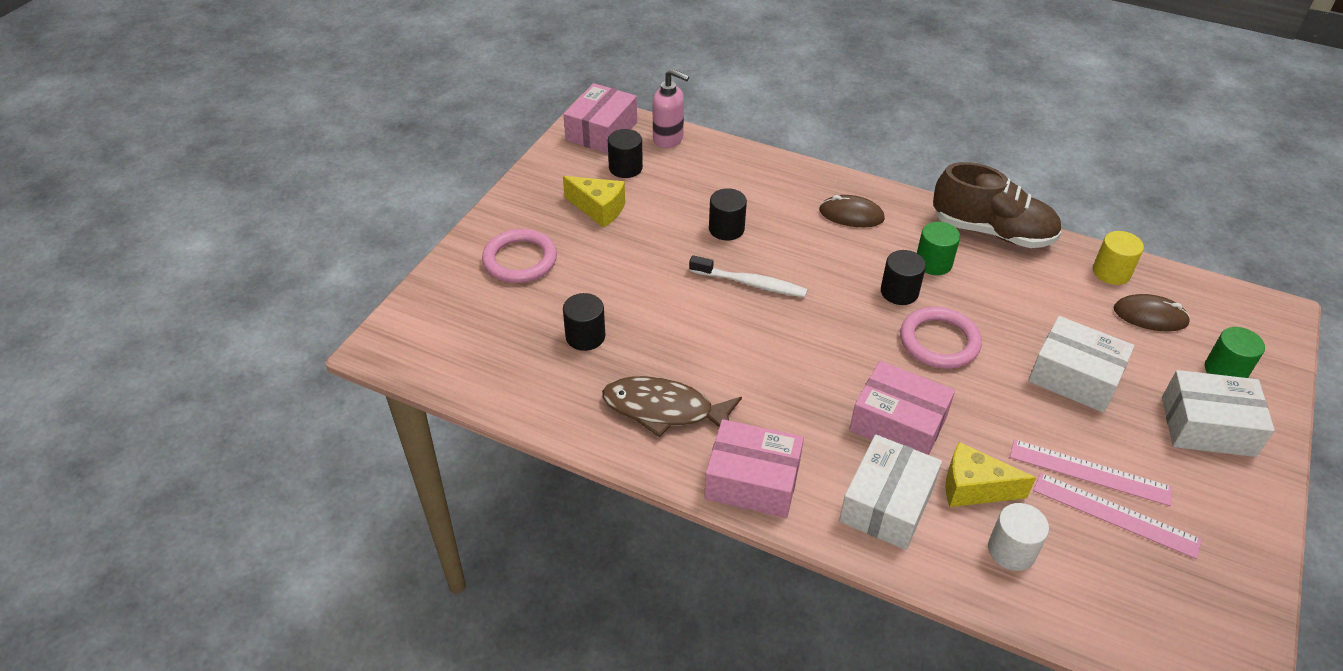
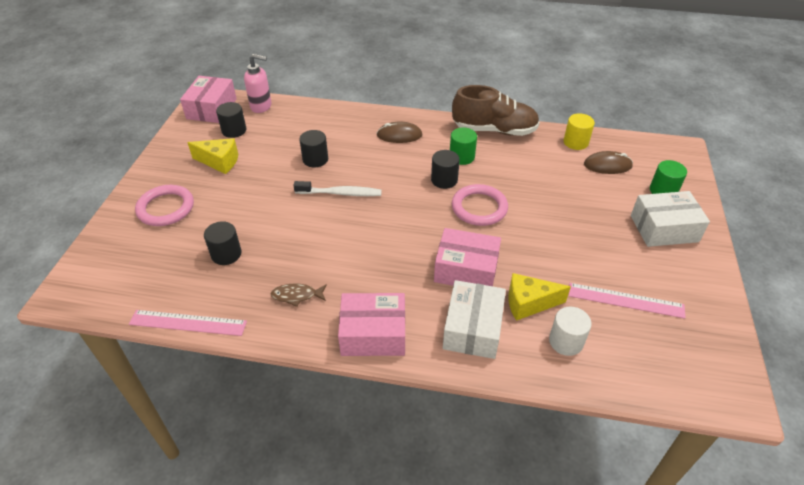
camera: 15 degrees left, 0 degrees up
(664, 410) = (296, 295): brown fish -> brown fish, size x0.53
(1074, 377) = (573, 213): white box -> none
(1089, 472) = (601, 275): pink ruler -> pink ruler (188, 323)

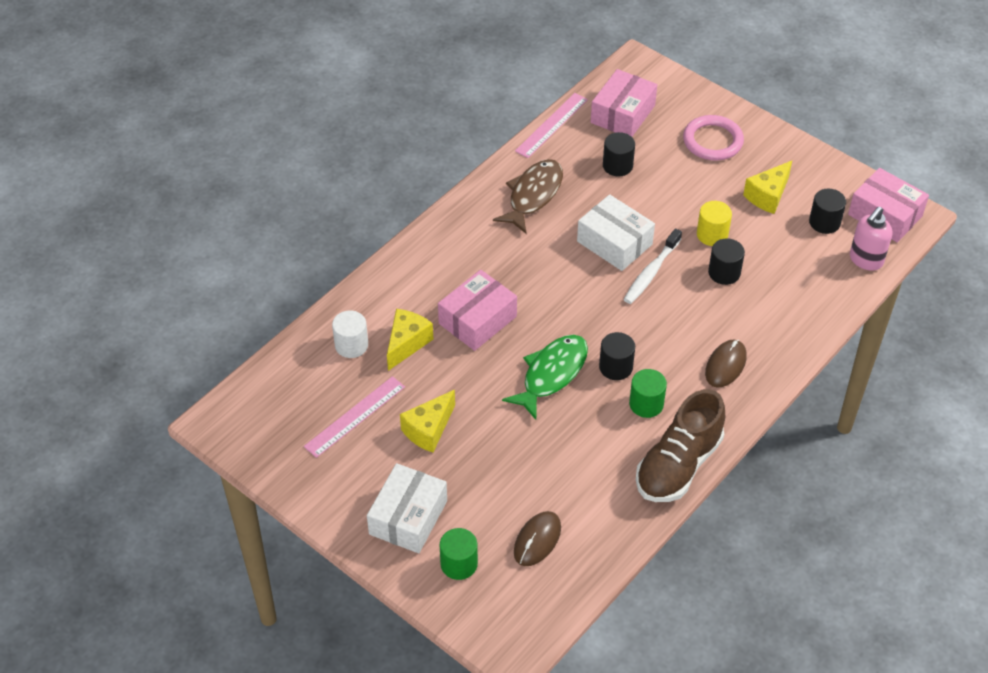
camera: 120 degrees right, 5 degrees up
(296, 295) = (533, 195): brown fish -> brown fish, size x1.88
(373, 334) = (456, 227): pink box -> pink box (622, 114)
(473, 328) = (412, 291): white box -> white box (614, 243)
(479, 208) = (551, 374): pink ring -> green fish
(575, 142) = (600, 537): yellow cylinder -> yellow cylinder (712, 234)
(589, 251) = (428, 430): none -> yellow cheese

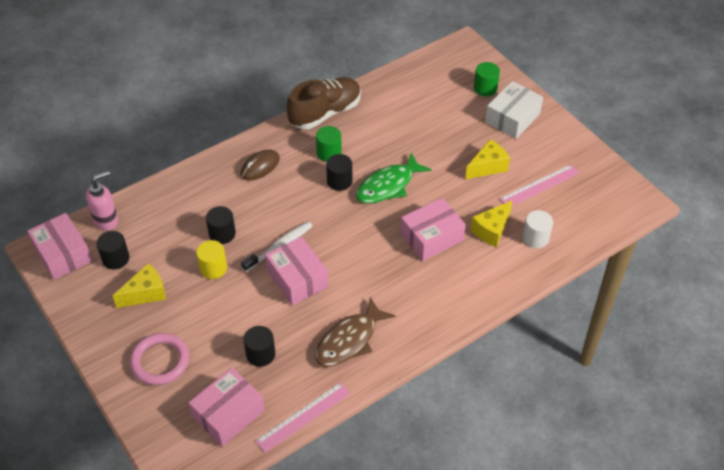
camera: 165 degrees left, 0 degrees up
(537, 540) = (432, 91): brown mouse -> none
(614, 243) = (297, 278): white box -> pink box

